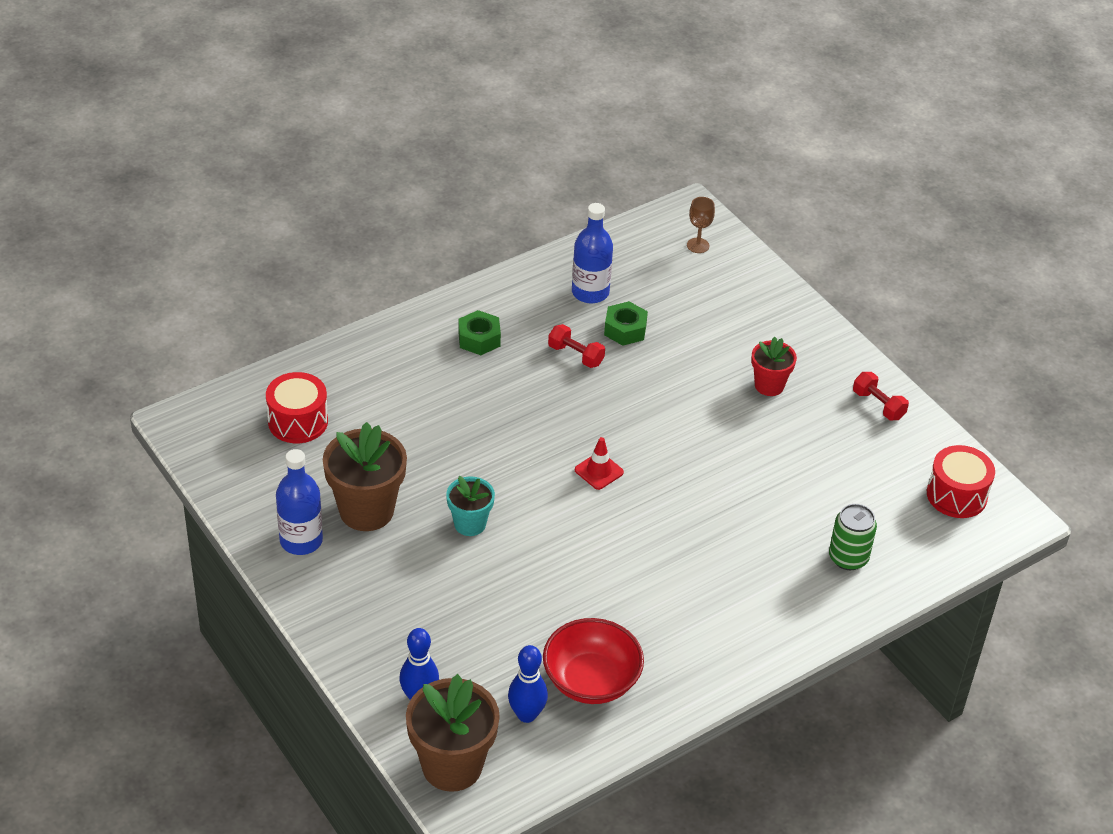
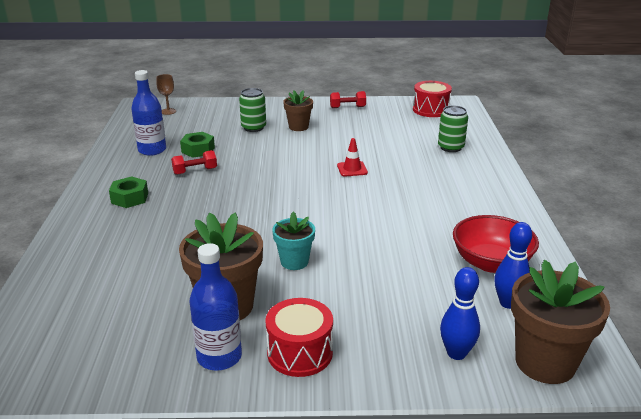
camera: 55 degrees left, 15 degrees down
(298, 421) = (87, 307): red drum -> red drum (300, 353)
(599, 471) = (302, 196): red traffic cone -> red traffic cone (352, 169)
(727, 345) = (253, 128): none -> green can
(769, 385) = (298, 127): red flower pot -> brown flower pot

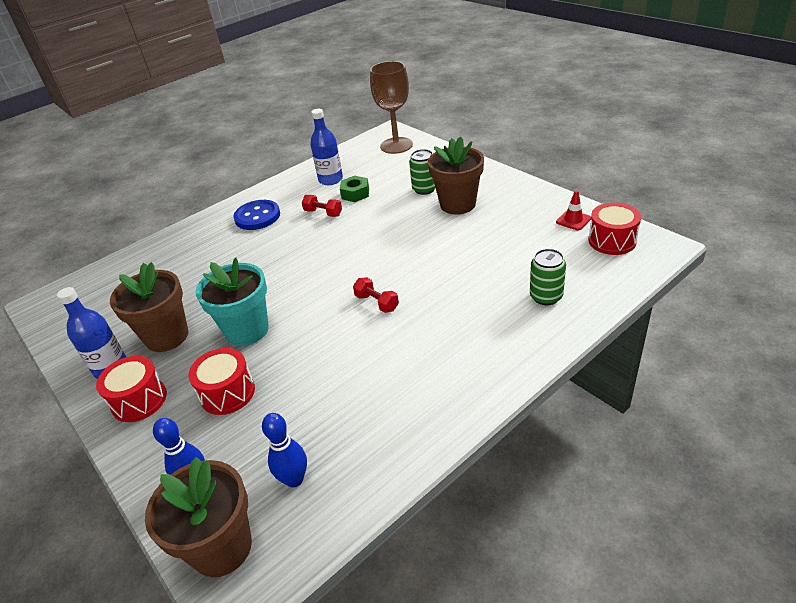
camera: 55 degrees right, 10 degrees up
(130, 198) = (257, 216): green nut -> blue button
(168, 111) = (396, 145): brown goblet -> brown goblet, size x2.28
(294, 262) = (247, 330): turquoise flower pot -> turquoise flower pot, size x1.72
(298, 127) = (457, 204): brown flower pot -> brown flower pot, size x1.72
(347, 107) = (536, 200): red dumbbell -> red dumbbell (377, 303)
(352, 169) = (421, 271): red traffic cone -> red traffic cone (573, 220)
(364, 299) = (227, 393): none -> red drum
(491, 263) = (351, 435): red bowl -> none

